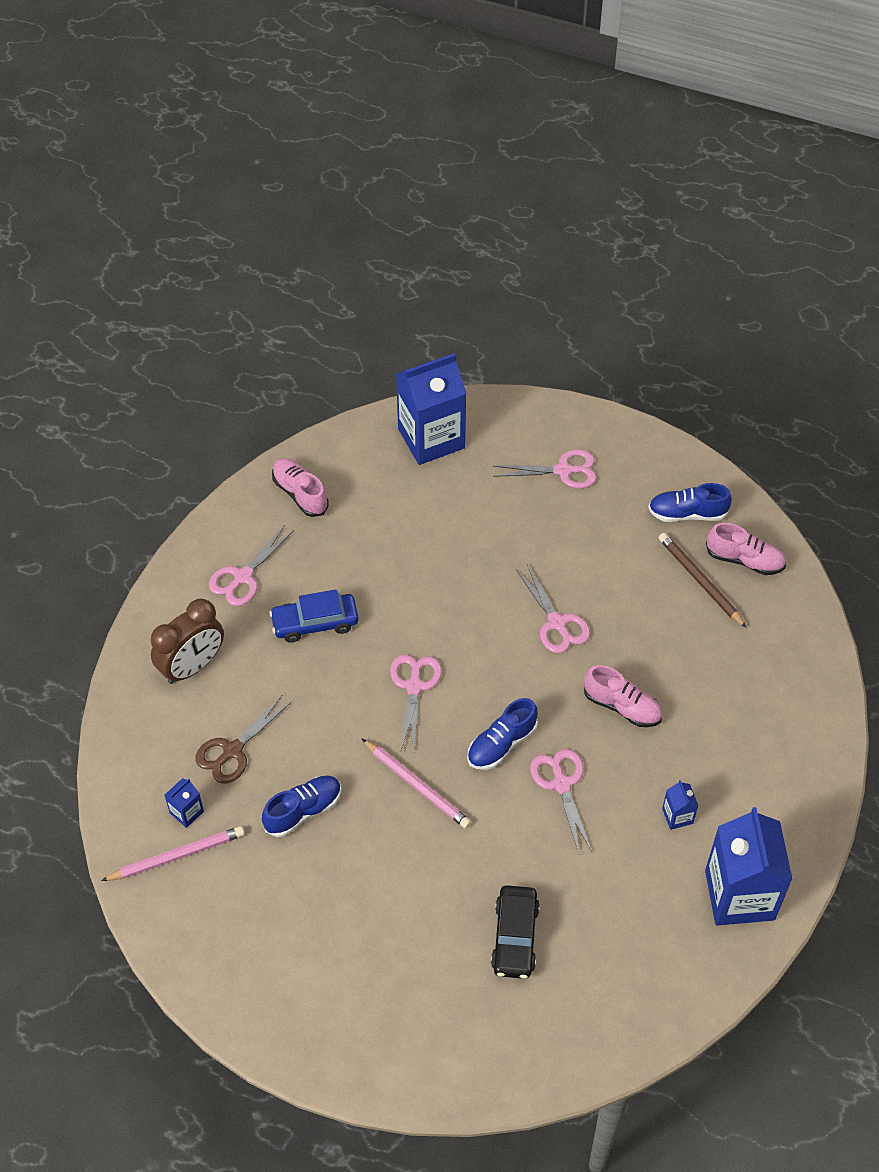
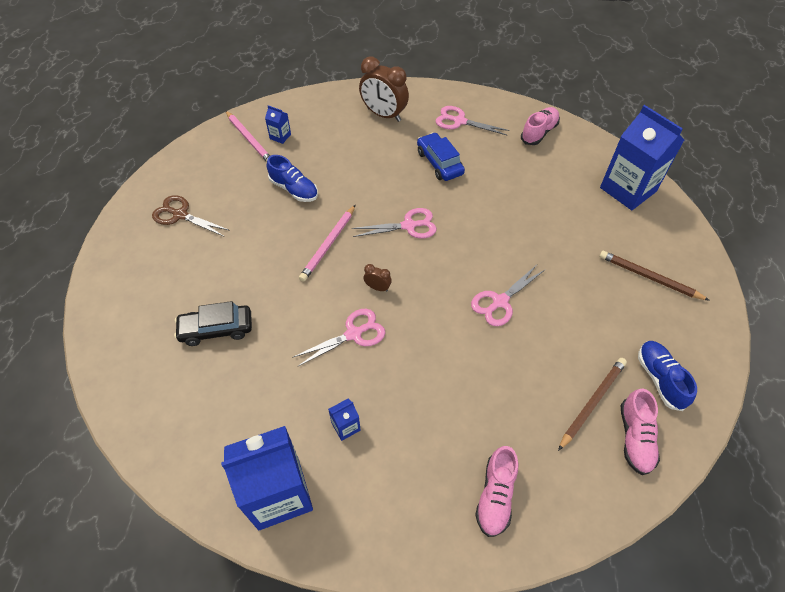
camera: 75 degrees right, 0 degrees up
(232, 751) = (329, 146): brown scissors -> brown scissors (180, 215)
(501, 744) = (377, 287): blue shoe -> brown clock
(563, 470) = (649, 277): pink scissors -> brown pencil
(622, 706) = (439, 364): pink shoe -> pink shoe (495, 496)

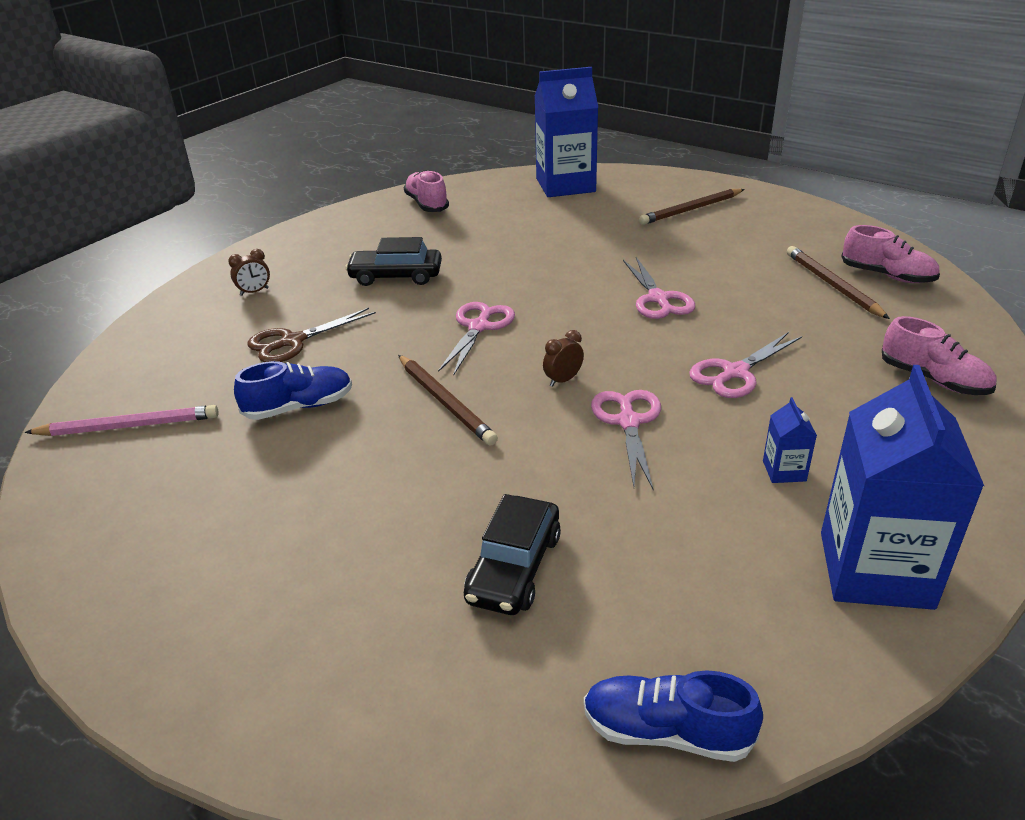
camera: 60 degrees left, 20 degrees down
(180, 215) = (203, 555): brown scissors -> brown scissors (292, 341)
(280, 136) = (168, 392): blue carton -> none
(328, 244) = (445, 402): pink pencil -> brown pencil
(384, 115) = (254, 292): brown clock -> brown clock, size x0.45
(439, 163) = (396, 276): blue car -> black car
(459, 121) = (343, 244): pink scissors -> pink scissors (735, 373)
(659, 379) = (821, 242): blue shoe -> blue shoe (666, 732)

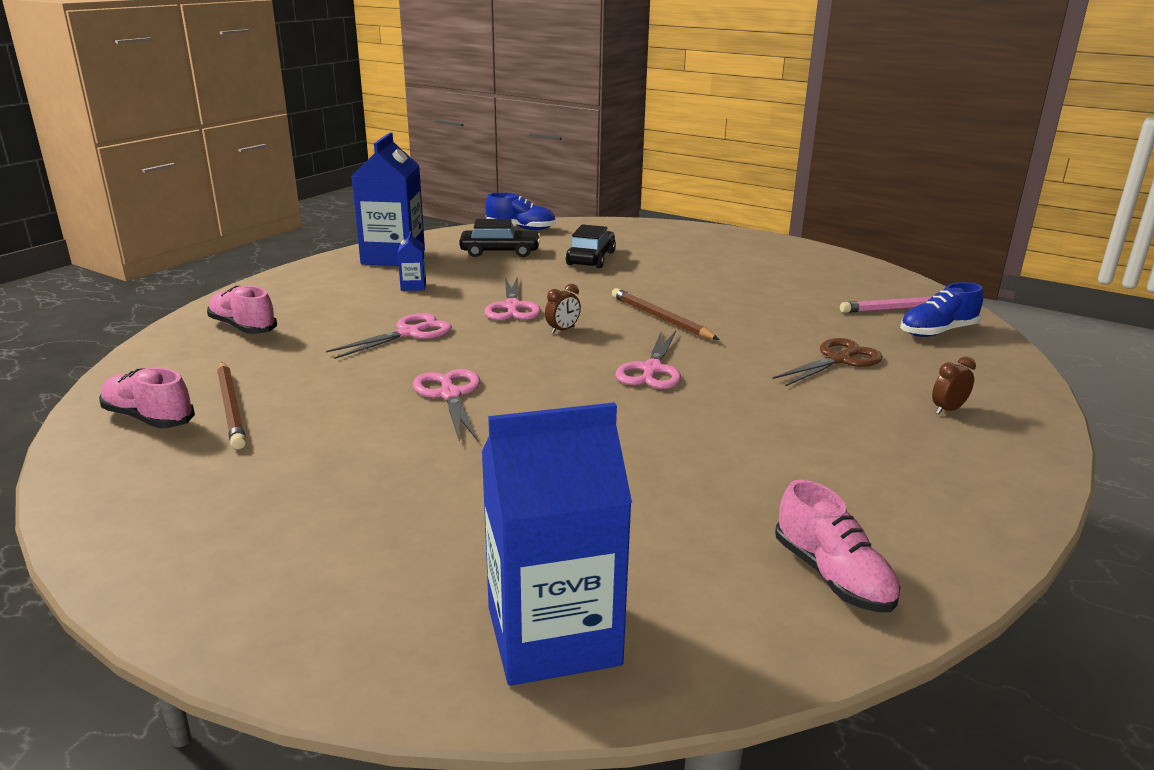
camera: 175 degrees right, 10 degrees down
(299, 407) = (780, 317): blue shoe -> blue shoe (937, 332)
(396, 276) = (783, 427): black car -> black car (500, 252)
(691, 209) = (321, 547): brown pencil -> none

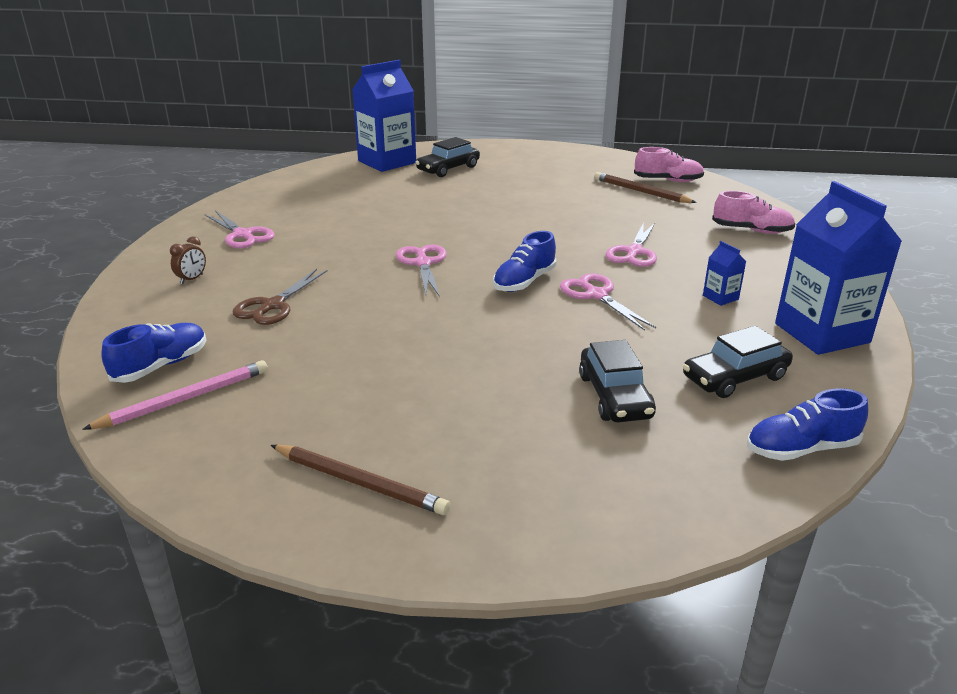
camera: 155 degrees right, 5 degrees up
(443, 559) = (448, 169): none -> black car
(450, 395) = (536, 220): pink scissors -> pink scissors (242, 235)
(562, 330) = (524, 282): brown clock -> blue shoe
(660, 318) = (451, 315): brown pencil -> brown pencil (359, 482)
(832, 576) = (282, 191): pink shoe -> none

